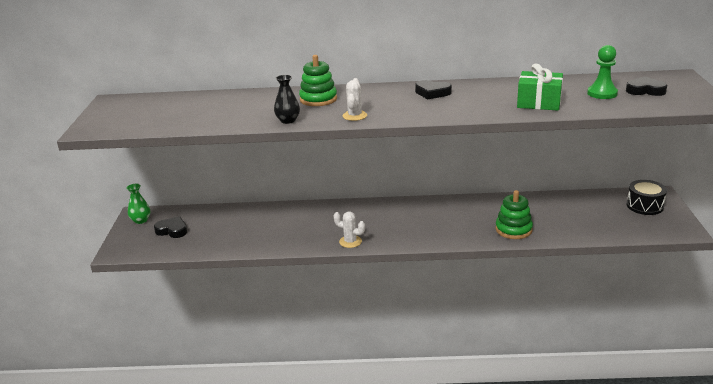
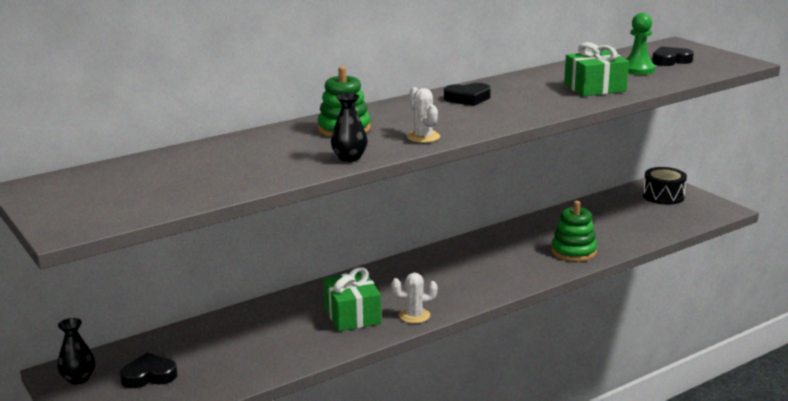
camera: 35 degrees left, 5 degrees down
(141, 220) = (78, 378): green vase -> black vase
(315, 229) = (352, 315): none -> green gift

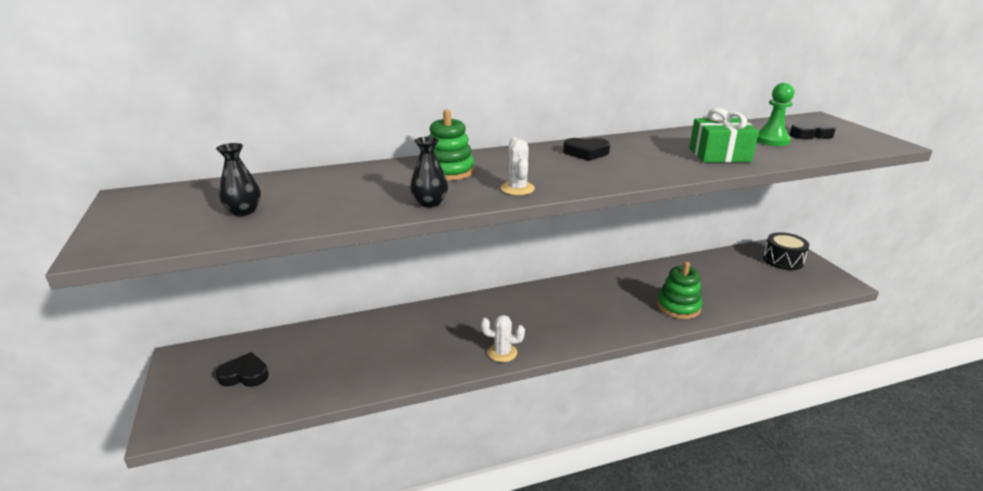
camera: 15 degrees right, 5 degrees up
(78, 378) = (189, 366): black vase -> black vase (244, 211)
(352, 315) = (447, 342): green gift -> none

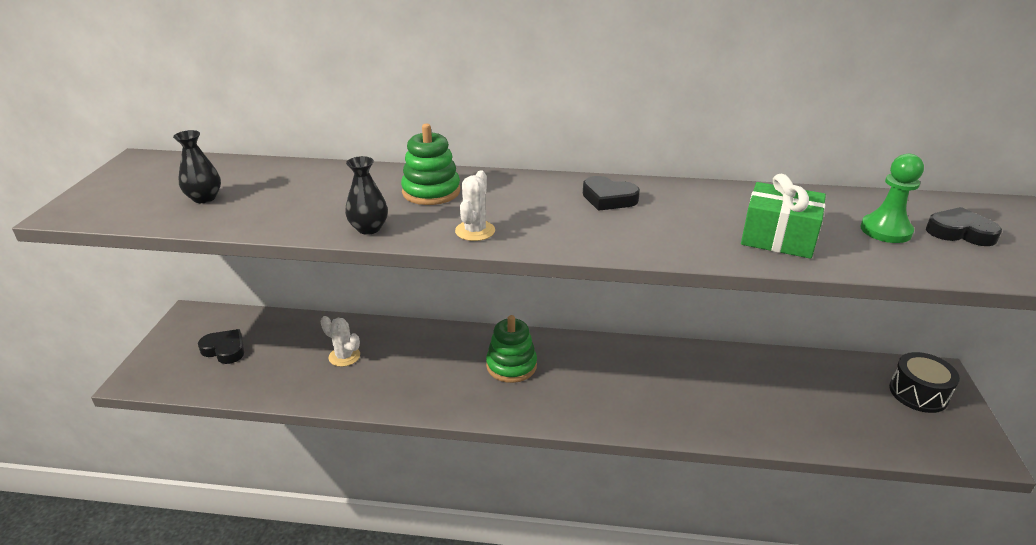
camera: 25 degrees right, 5 degrees up
(502, 353) = (464, 404): white cactus -> white cactus (344, 356)
(678, 307) = (711, 414): green stacking toy -> green stacking toy (511, 366)

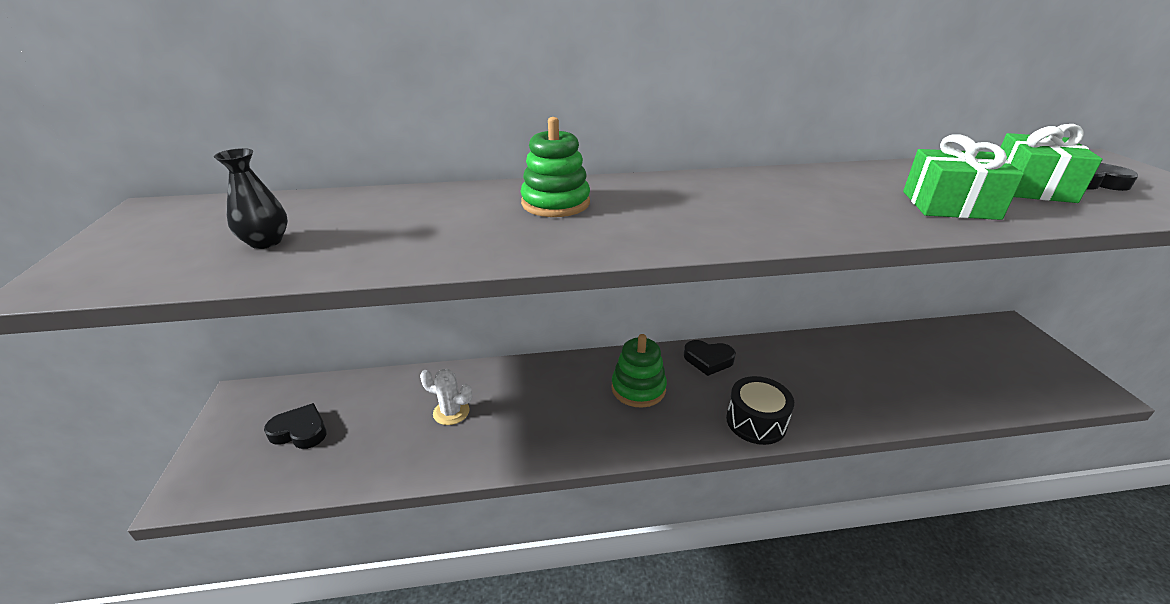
camera: 15 degrees left, 0 degrees up
(369, 228) = (510, 250): black vase -> none
(475, 231) = (640, 237): white cactus -> none
(608, 198) = (751, 189): black heart -> black heart (708, 360)
(885, 230) = (1031, 187): green pawn -> green gift
(918, 393) = (1008, 346): black drum -> black drum (756, 422)

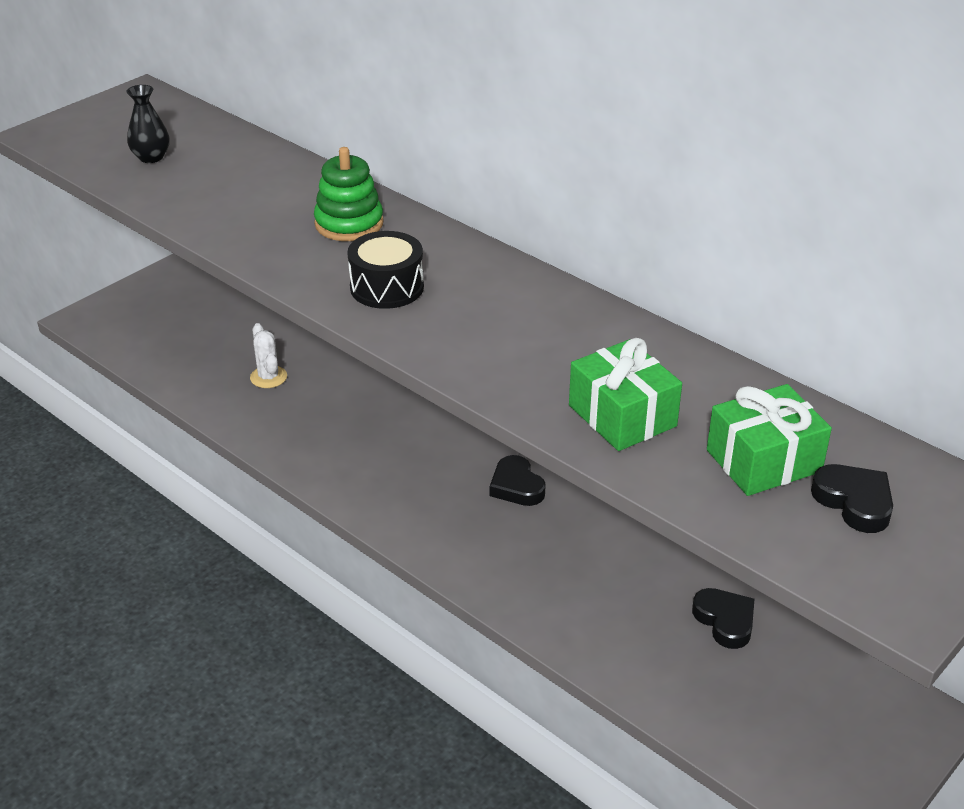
camera: 50 degrees right, 5 degrees up
(300, 431) = (172, 322): black heart -> black heart (725, 621)
(638, 388) = (417, 461): green stacking toy -> none
(756, 422) = (454, 553): black drum -> black drum (387, 287)

